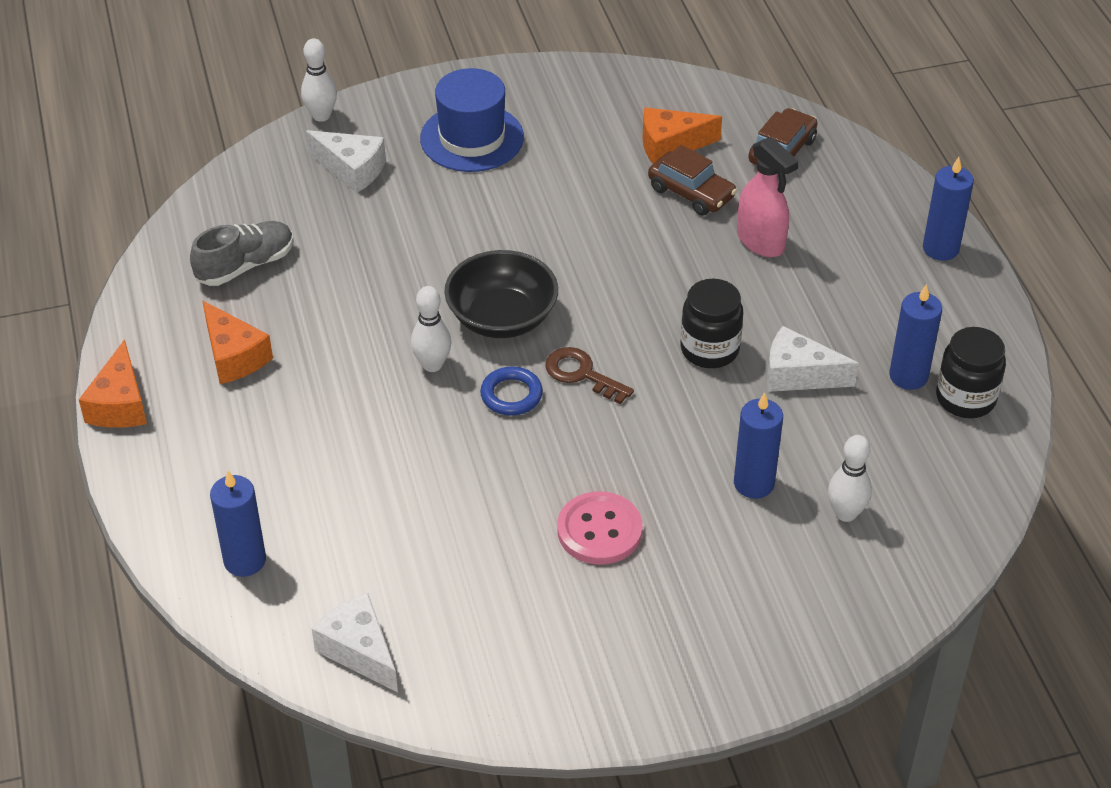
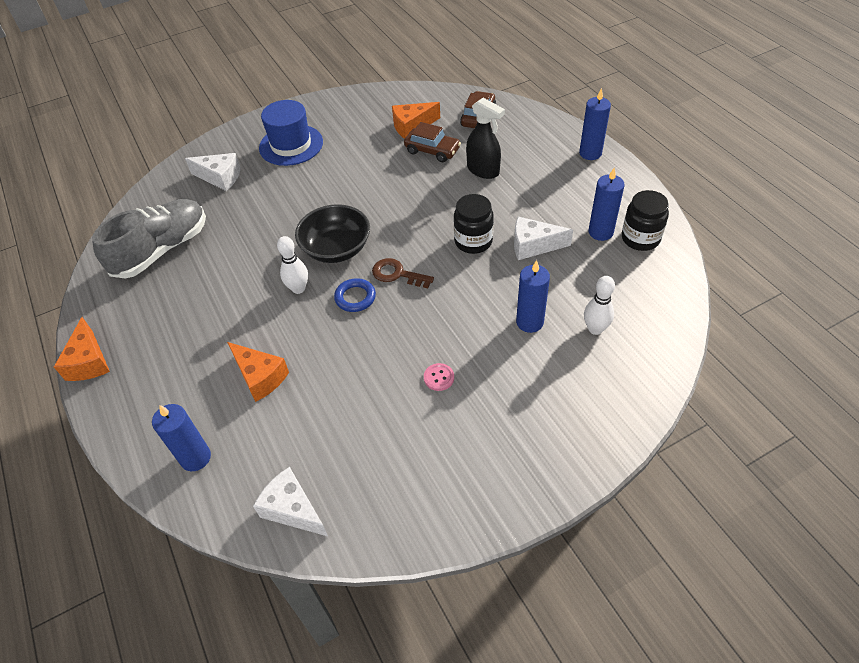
camera: 10 degrees left, 5 degrees up
(234, 356) = (164, 311): orange cheese -> orange cheese (260, 377)
(245, 265) = (162, 250): grey shoe -> grey shoe, size x1.56
(321, 116) = (195, 150): white bowling pin -> none
(599, 530) = (439, 378): pink button -> pink button, size x0.52
(761, 242) = (483, 170): pink spray bottle -> black spray bottle

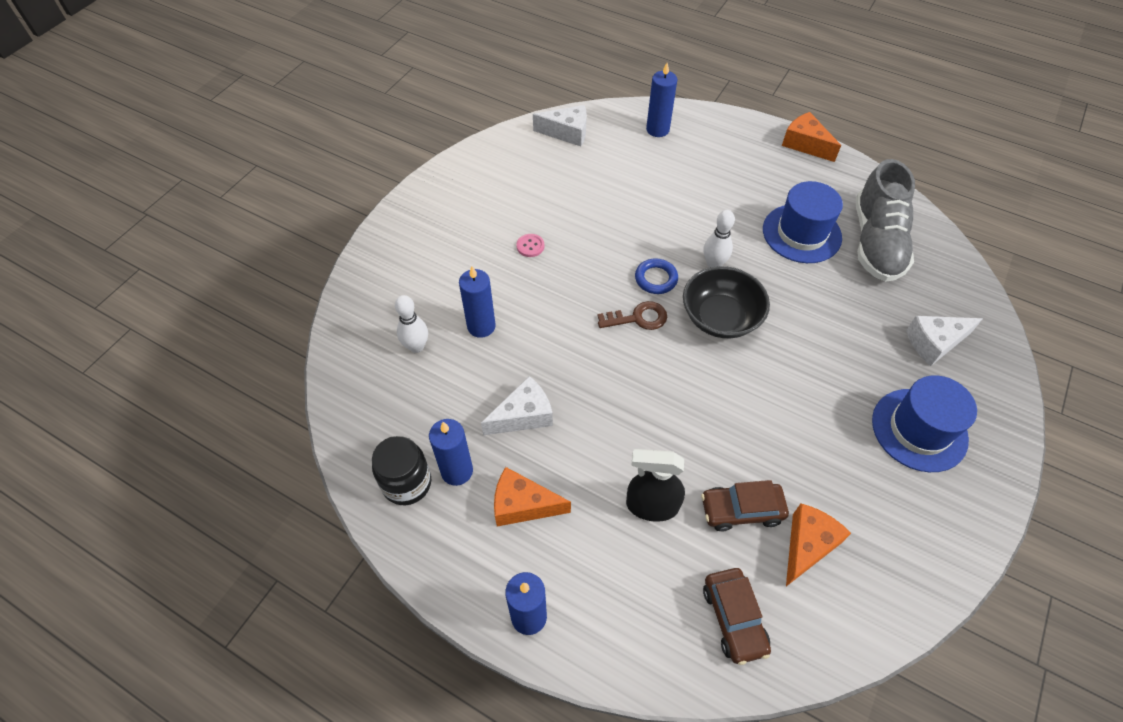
camera: 145 degrees right, 5 degrees up
(204, 281) = (801, 233): none -> blue hat
(260, 377) = (669, 188): orange cheese -> orange cheese (523, 505)
(473, 241) = (591, 390): black jar -> none

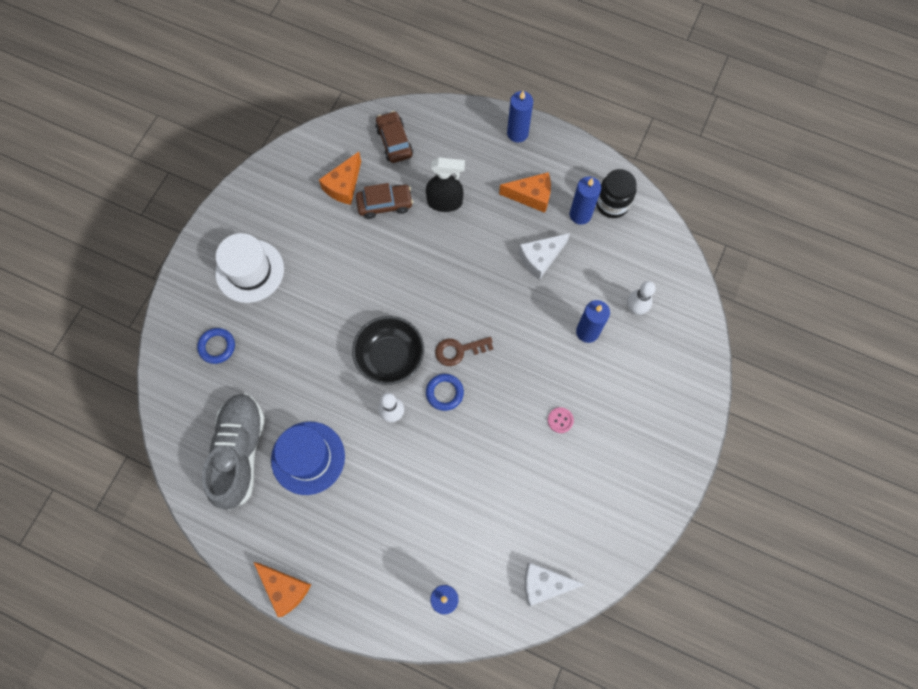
camera: 175 degrees right, 15 degrees up
(919, 430) = (250, 271): blue hat -> white hat
(934, 343) = (217, 346): white cheese -> blue ring

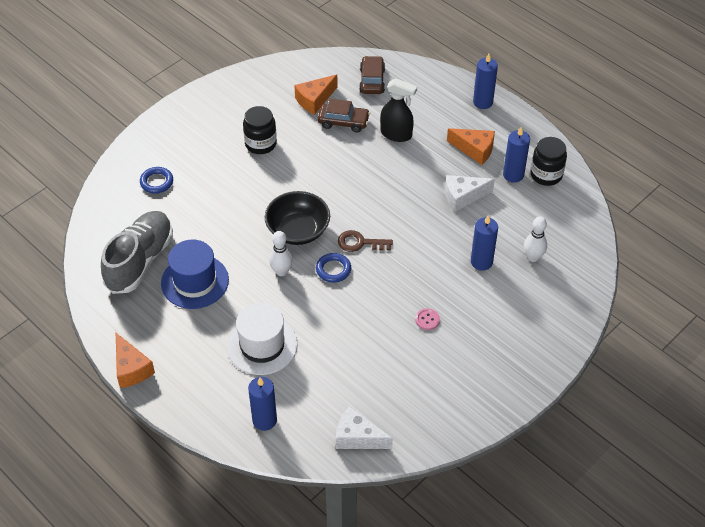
camera: 20 degrees right, 20 degrees down
(250, 271) = (208, 137): white hat -> white hat (262, 345)
(309, 261) = (261, 144): none -> black jar

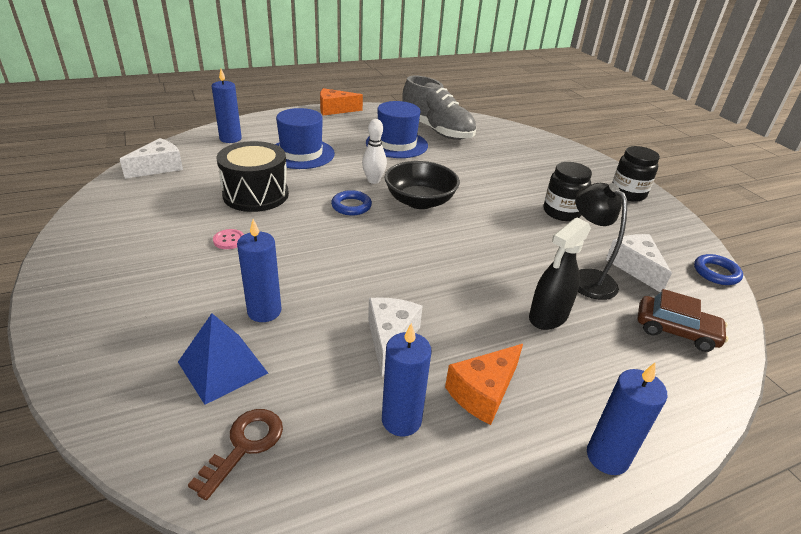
camera: 110 degrees right, 15 degrees down
(157, 182) = (526, 153): blue ring -> blue ring (716, 273)
(262, 345) = (301, 154): white hat -> blue hat
(314, 100) = (635, 267): orange cheese -> white cheese
(343, 122) = (586, 278): brown car -> black lamp
(356, 339) = (256, 194): none -> black drum
(360, 243) = (374, 231): brown key -> brown key (244, 445)
(533, 257) = (222, 367): white bowling pin -> blue pyramid
(546, 175) = (375, 472): black jar -> black jar (627, 193)

